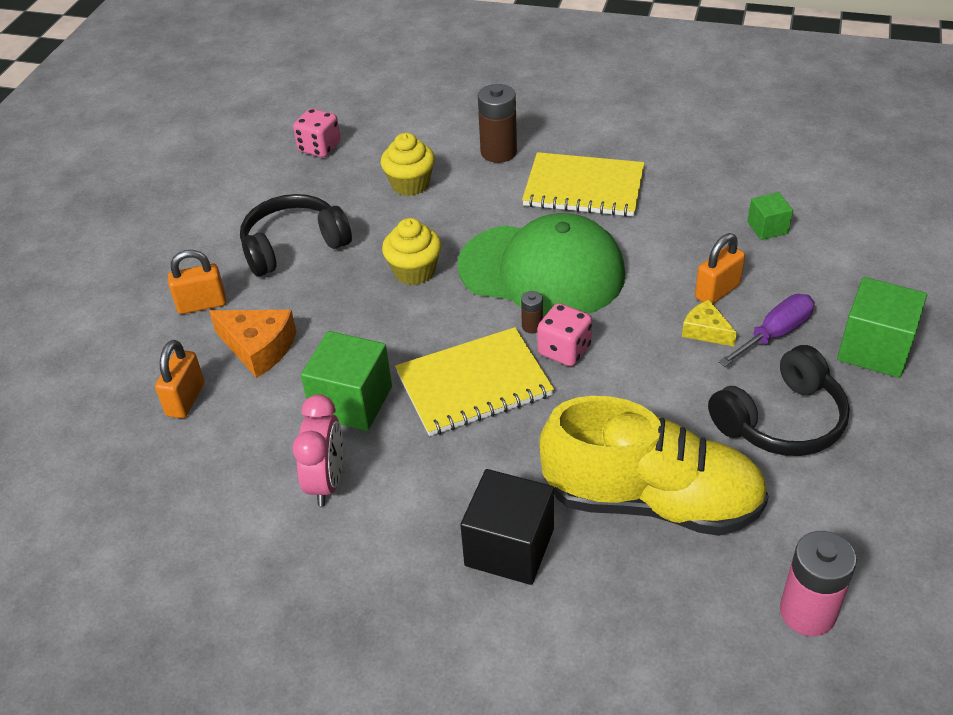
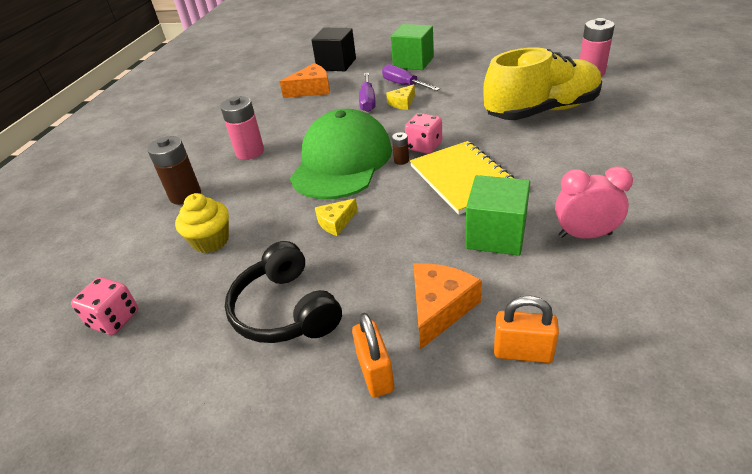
camera: 90 degrees left, 5 degrees down
(414, 271) = (336, 222): yellow cupcake -> yellow cheese
(509, 547) = (600, 151): black cube -> black cube (336, 64)
(584, 188) = (250, 152): yellow notebook -> pink battery
(651, 501) = (541, 111): yellow shoe -> yellow shoe turned 60 degrees clockwise
(717, 291) = (368, 101): orange padlock -> purple screwdriver
(767, 228) = (311, 89): green cube -> orange cheese
(781, 420) = (469, 81): black headphones -> none

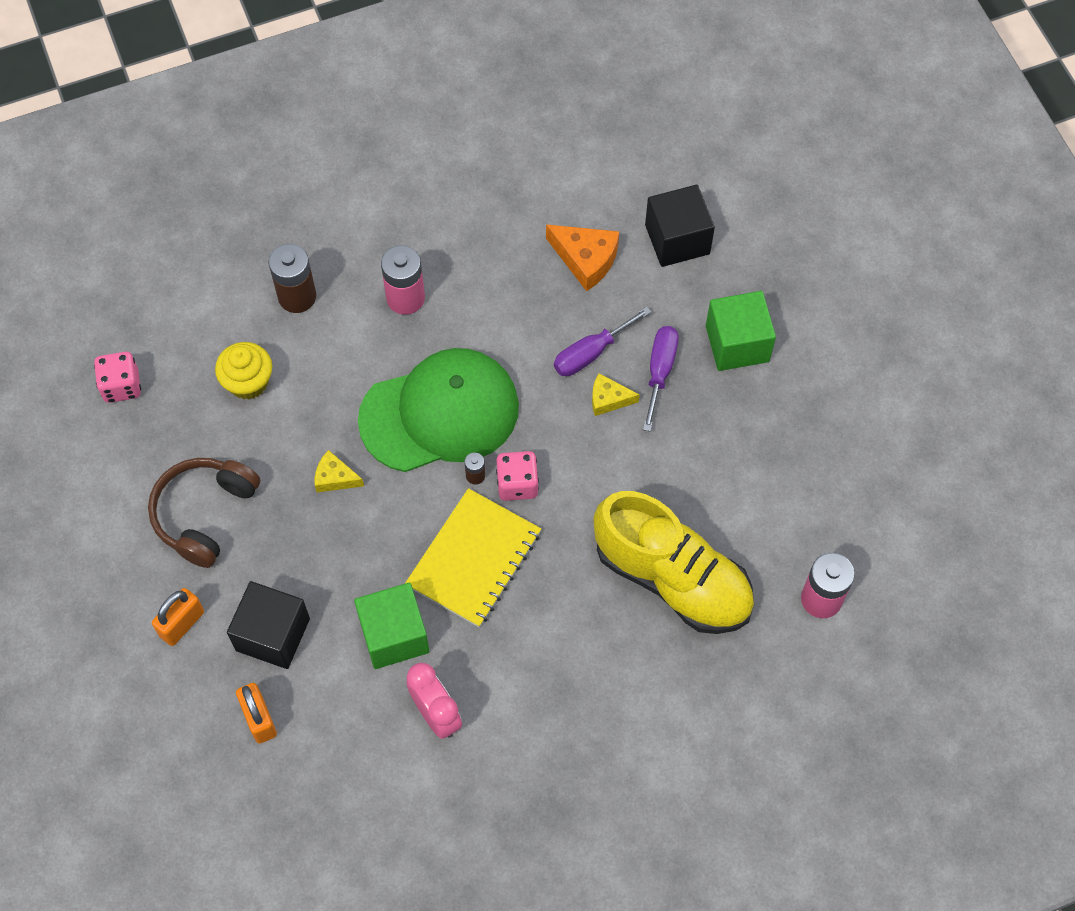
camera: 50 degrees right, 25 degrees up
(286, 310) = (205, 514): black headphones -> brown headphones
(439, 308) = (273, 634): orange cheese -> black cube

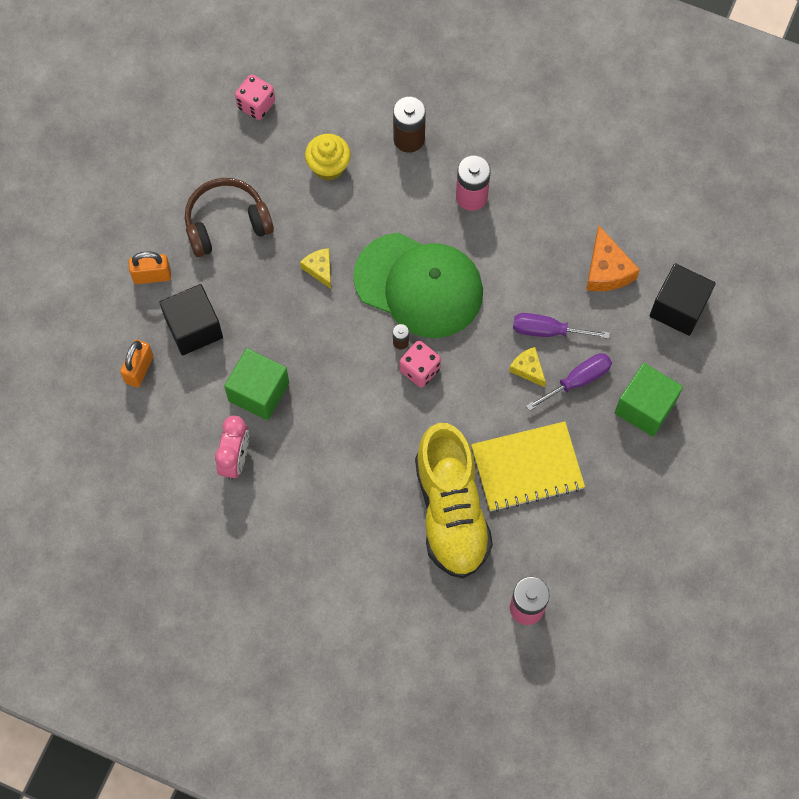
camera: 45 degrees right, 5 degrees up
(474, 559) = (348, 390): yellow notebook -> yellow notebook (527, 468)

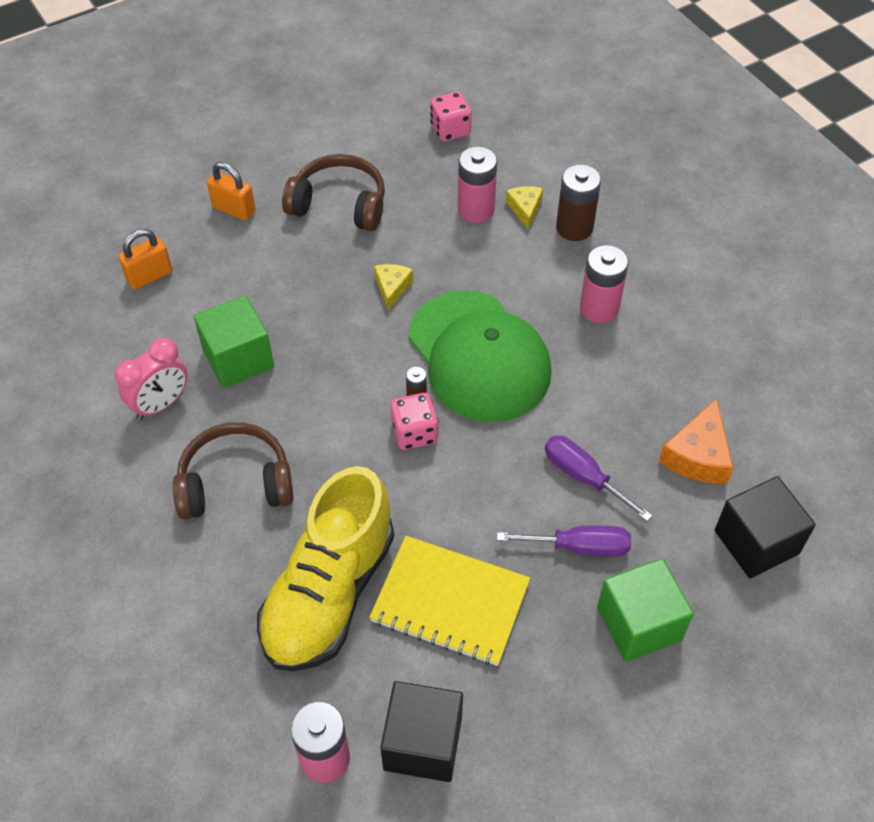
camera: 35 degrees right, 15 degrees down
(194, 328) = (230, 271): black cube -> black cube (423, 743)
(328, 166) = (475, 210): yellow cupcake -> pink battery
(334, 480) = (235, 483): none -> brown headphones
(528, 369) = (532, 501): yellow cheese -> yellow cheese (525, 209)

